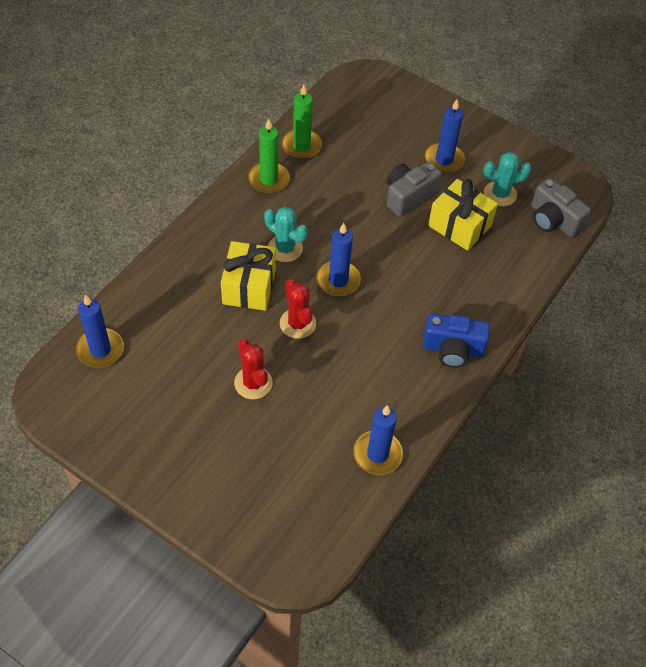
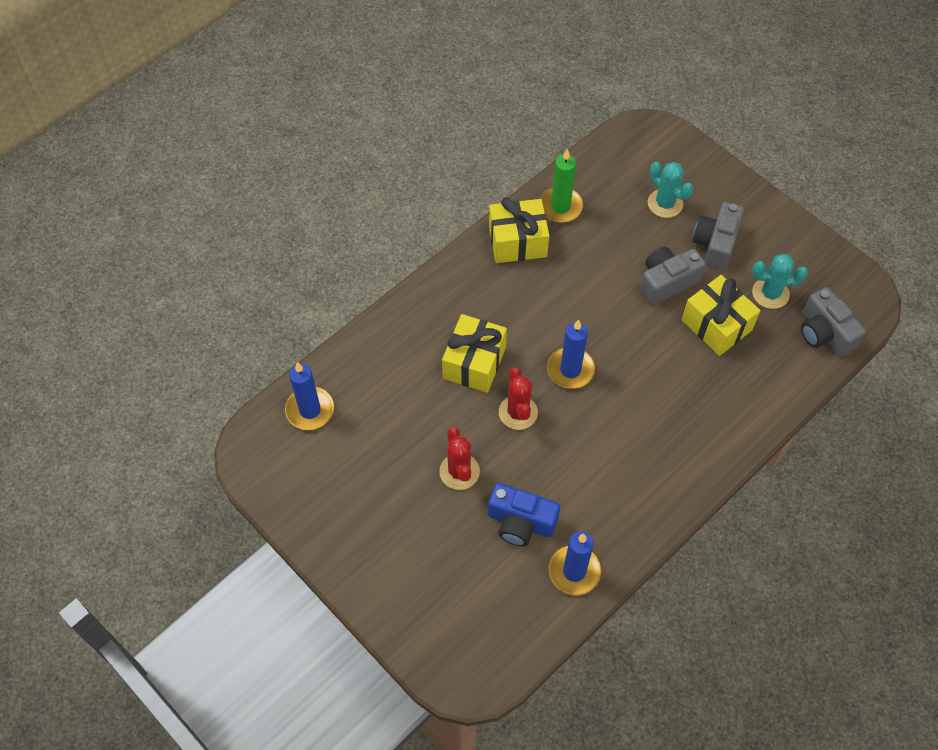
camera: 15 degrees right, 5 degrees up
(268, 180) = (517, 242): green candle -> yellow gift
(285, 248) = (520, 324): turquoise cactus -> turquoise cactus (665, 203)
(444, 160) = (715, 244): blue candle -> grey camera
(452, 349) = (678, 467): blue camera -> blue camera (521, 522)

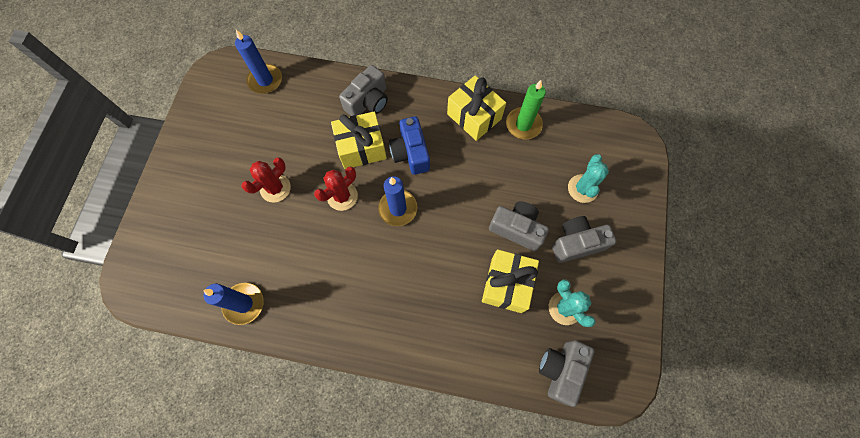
camera: 55 degrees right, 10 degrees up
(422, 325) = (368, 102): none -> grey camera
(521, 522) = (261, 248): blue camera -> blue camera (411, 153)

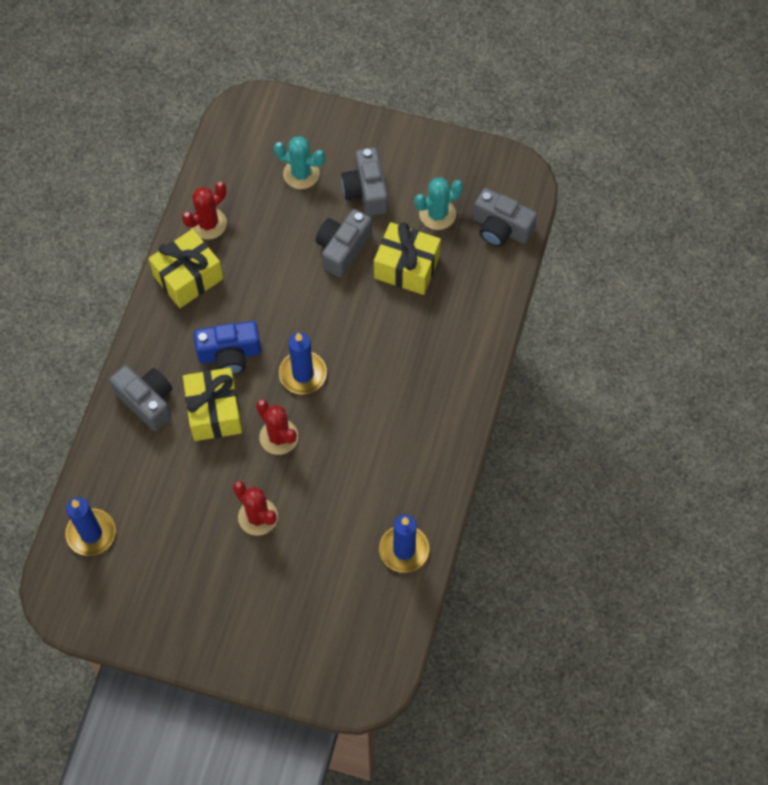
camera: 85 degrees left, 5 degrees down
(523, 125) = (208, 223): green candle -> red cactus

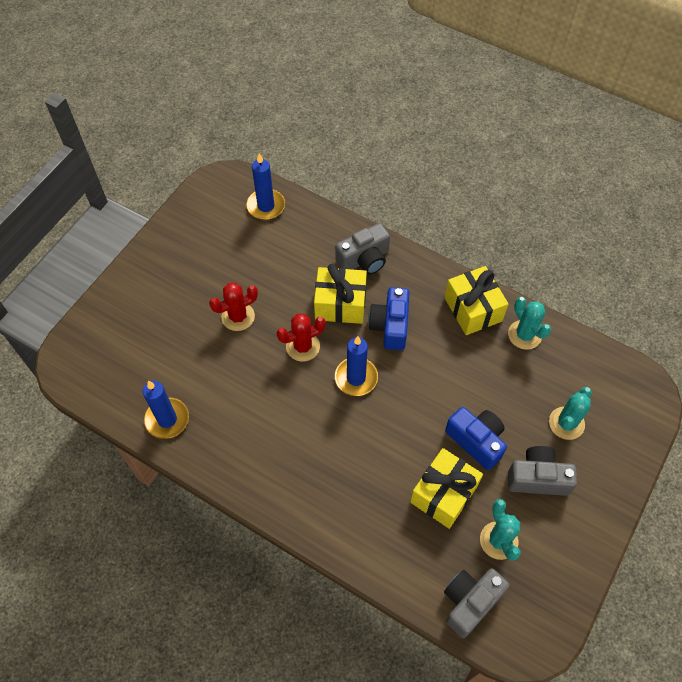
camera: 105 degrees right, 5 degrees down
(208, 223) = (524, 335): red cactus -> turquoise cactus
(343, 249) = (476, 441): grey camera -> blue camera

